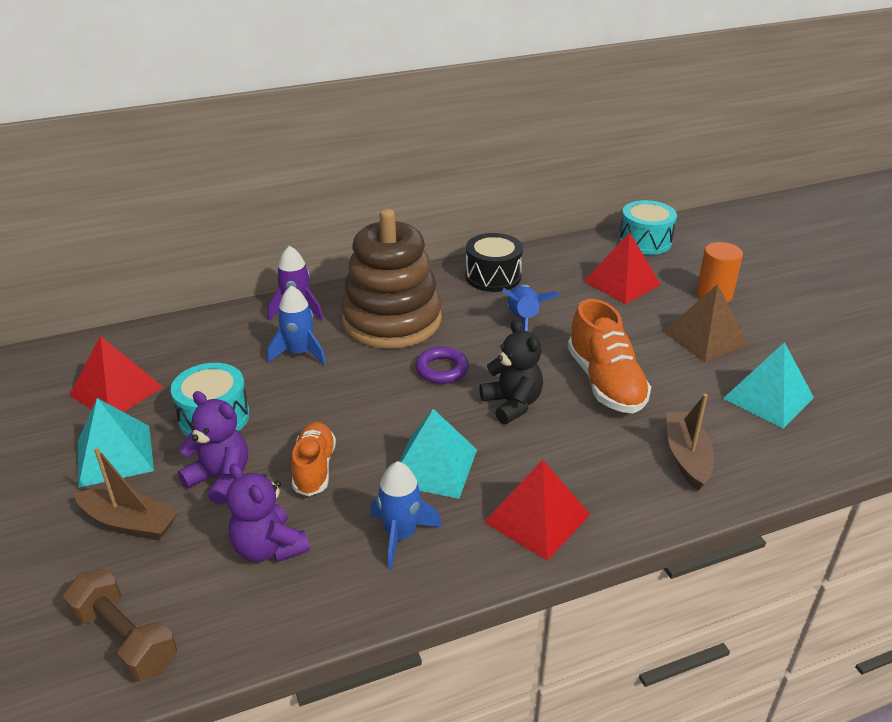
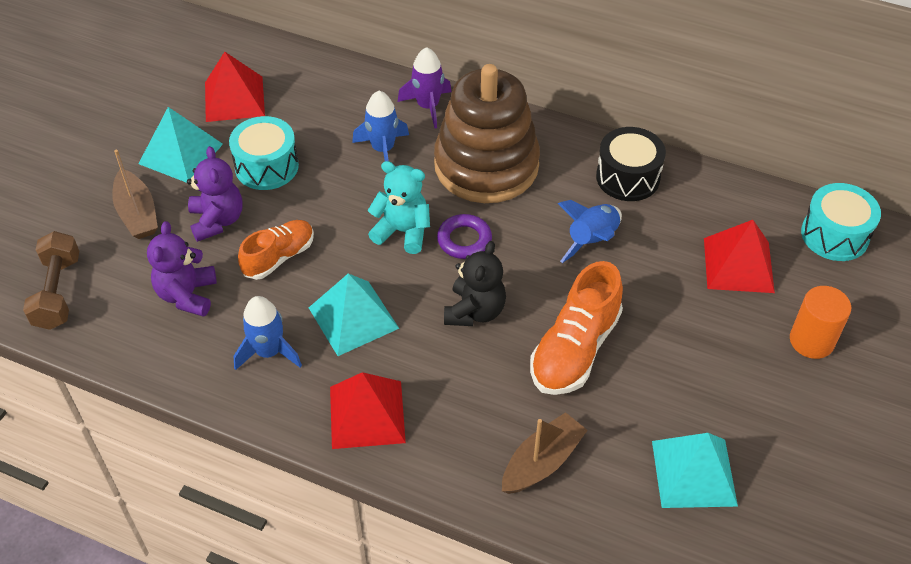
camera: 45 degrees right, 15 degrees up
(390, 391) = (402, 231): none -> turquoise teddy bear
(705, 337) = (730, 376): brown pyramid -> none

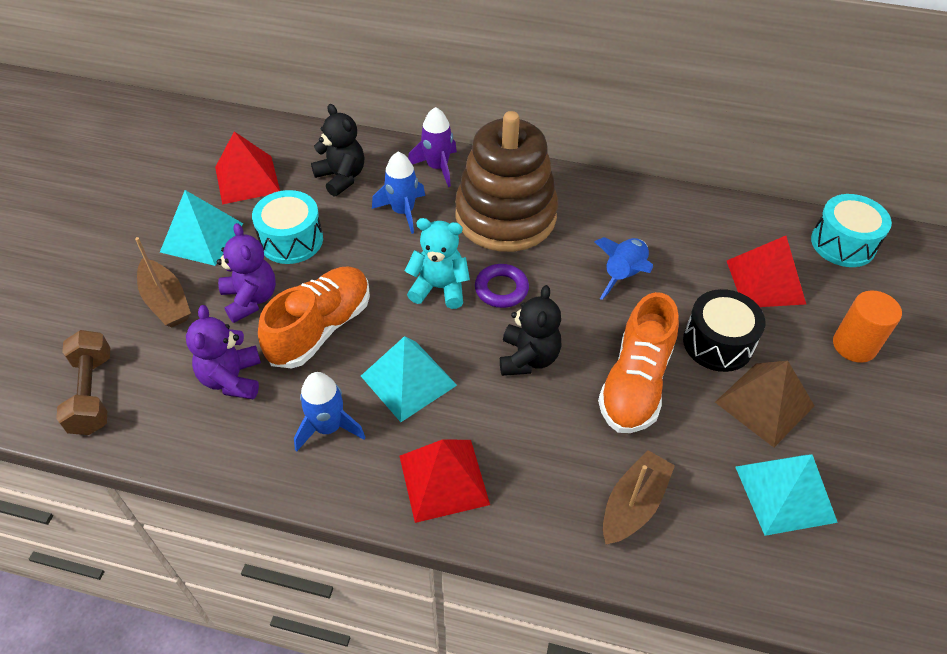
camera: 10 degrees left, 0 degrees up
(279, 257) = (320, 328): orange shoe -> orange shoe, size x1.54
(328, 107) = (341, 177): none -> black teddy bear
(628, 177) = (640, 212): black drum -> black drum (717, 343)
(699, 386) = (764, 404): none -> brown pyramid

